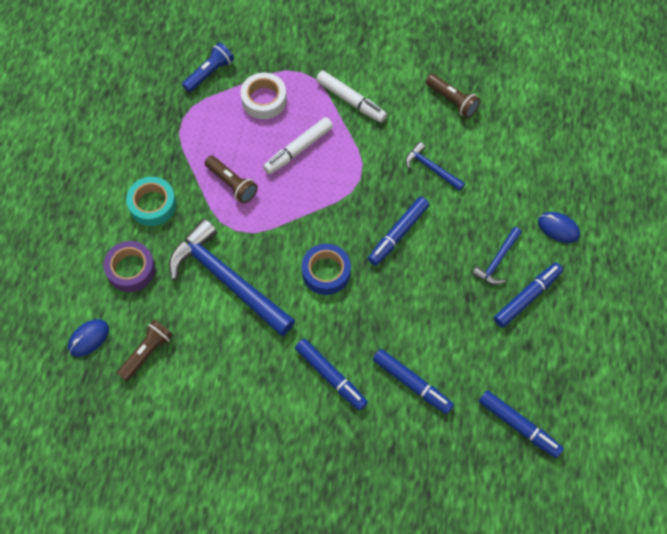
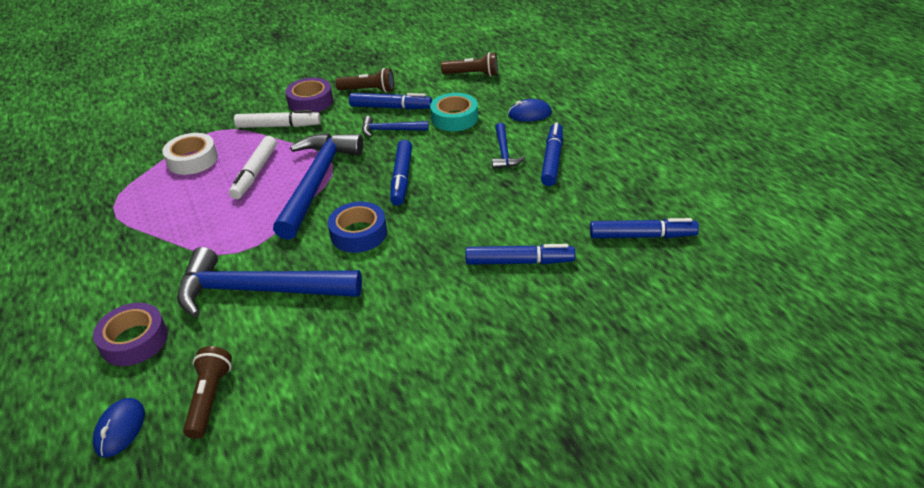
camera: 35 degrees left, 25 degrees down
(152, 204) = (124, 279): turquoise tape -> turquoise tape (454, 118)
(210, 73) = (120, 167): blue flashlight -> none
(232, 184) = (205, 224): brown flashlight -> brown flashlight (472, 74)
(330, 376) = (436, 300): blue marker -> blue marker (390, 107)
(335, 193) = (317, 182): none -> blue hammer
(396, 84) = (310, 102): none -> purple tape

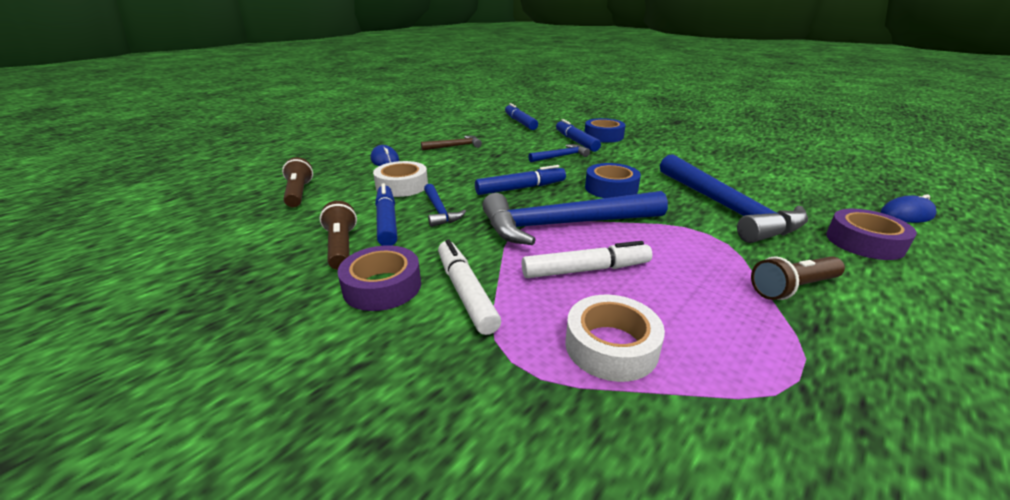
camera: 115 degrees left, 10 degrees down
(210, 398) = (824, 194): brown flashlight -> brown flashlight (792, 288)
(454, 118) = (402, 186): turquoise tape -> white tape
(504, 152) = (453, 160): blue hammer -> blue hammer (561, 156)
(529, 299) = (603, 136): none -> blue tape
(552, 160) = (455, 146): blue marker -> brown hammer

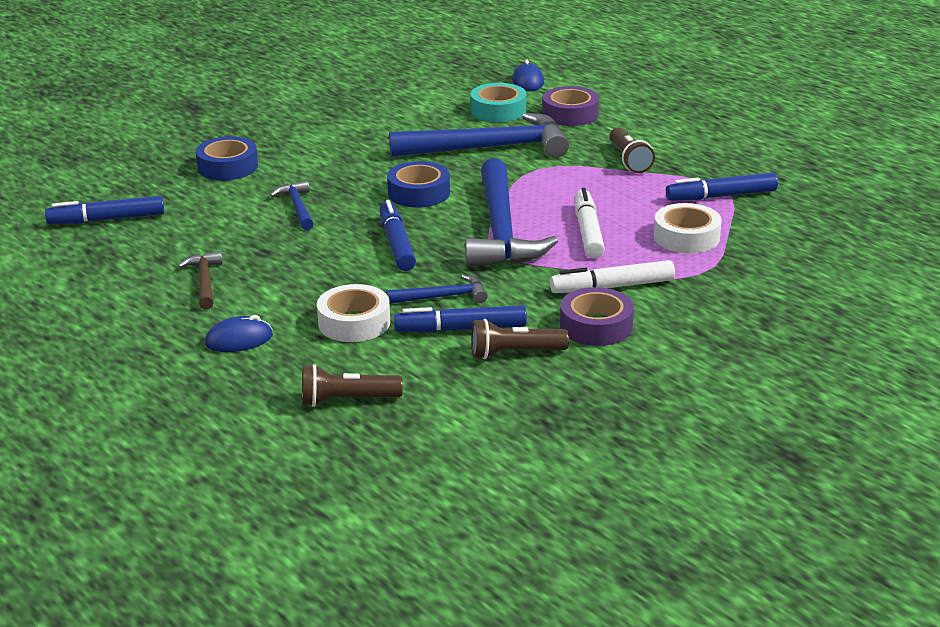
camera: 80 degrees left, 0 degrees up
(576, 141) = (240, 189): blue marker -> blue marker (722, 196)
(813, 205) = (498, 110): none -> turquoise tape

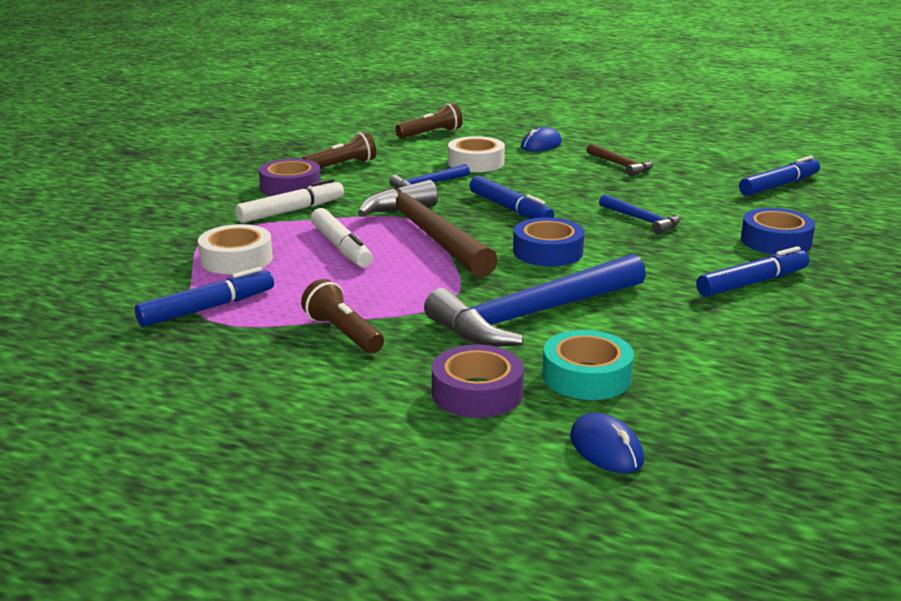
camera: 155 degrees right, 5 degrees down
(461, 329) = (393, 171): blue marker -> blue marker (751, 283)
(501, 230) = (428, 234): blue hammer -> brown hammer

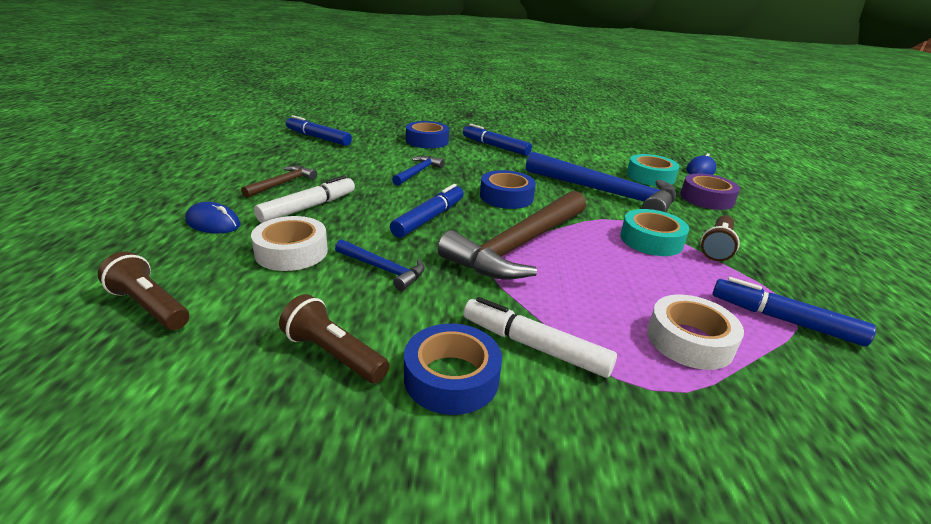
camera: 115 degrees left, 5 degrees up
(290, 187) = (451, 378): purple tape -> blue tape
(341, 247) = (591, 283): white marker -> white marker (307, 207)
(389, 300) = (651, 240): none -> turquoise tape

